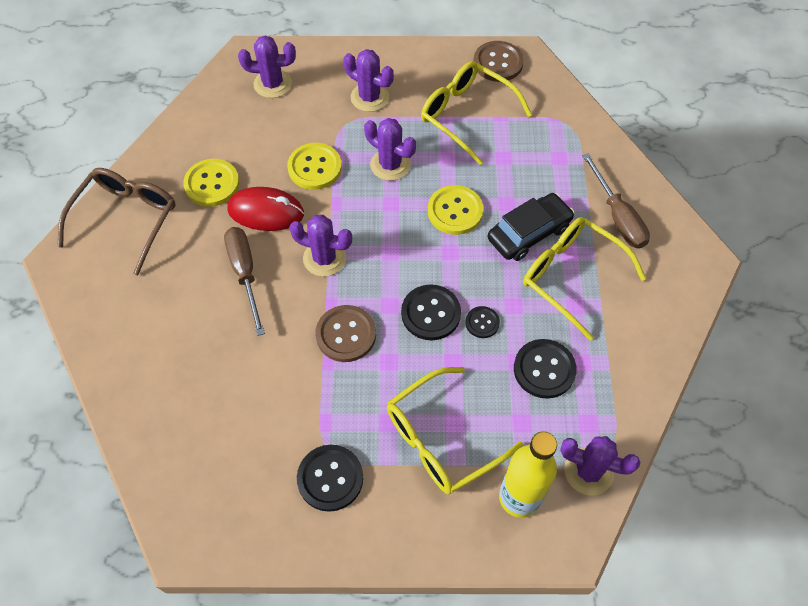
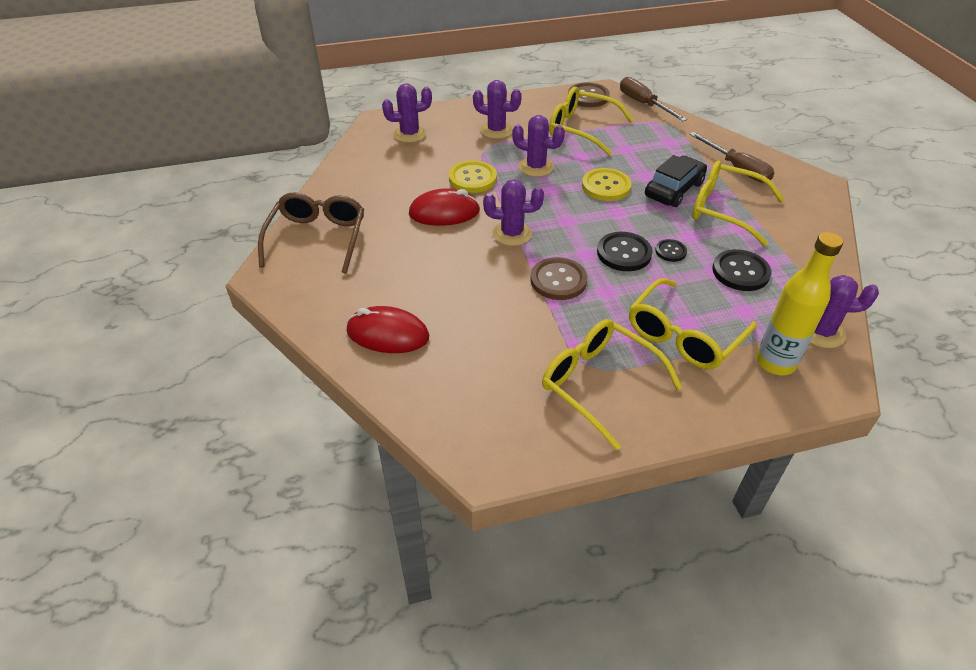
camera: 15 degrees left, 15 degrees down
(152, 363) = (387, 334): none -> red mouse
(212, 184) = (386, 202): yellow button -> none
(245, 273) = (446, 256): brown screwdriver -> brown screwdriver (643, 104)
(330, 478) = (600, 384): black button -> yellow glasses

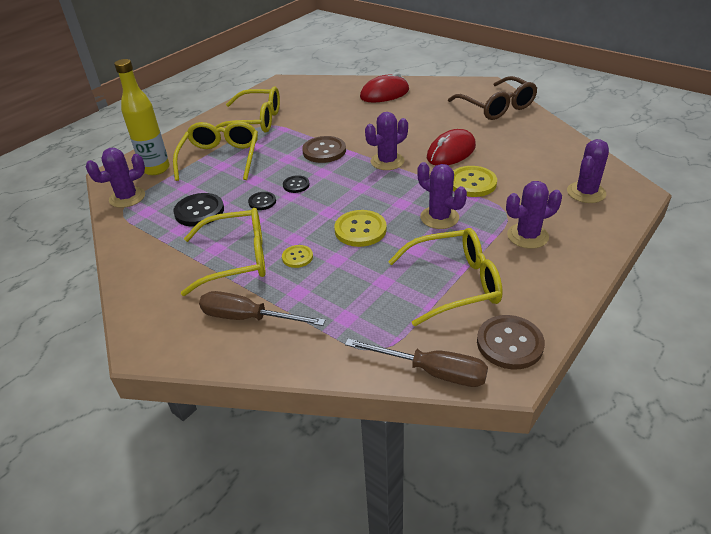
camera: 145 degrees right, 5 degrees down
(536, 167) = (439, 217): purple cactus -> purple cactus turned 60 degrees clockwise
(624, 253) = (296, 185): black button -> black button, size x0.57
(674, 189) = (297, 257): black car -> yellow button

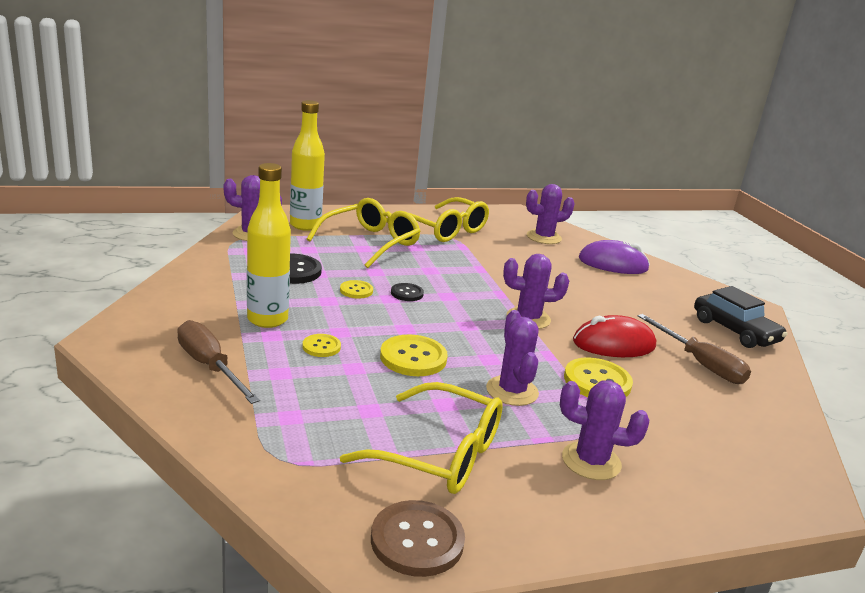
camera: 30 degrees right, 15 degrees down
(235, 259) = (267, 319): yellow glasses -> yellow bottle
(262, 202) = (356, 290): black button -> yellow button
(324, 151) = (475, 281): brown button -> none
(384, 94) = (613, 264): red mouse -> purple mouse
(432, 371) = (300, 510): brown screwdriver -> brown screwdriver (700, 363)
(496, 107) = (735, 331): brown glasses -> black car
(586, 192) = (735, 463): purple cactus -> purple cactus (544, 237)

